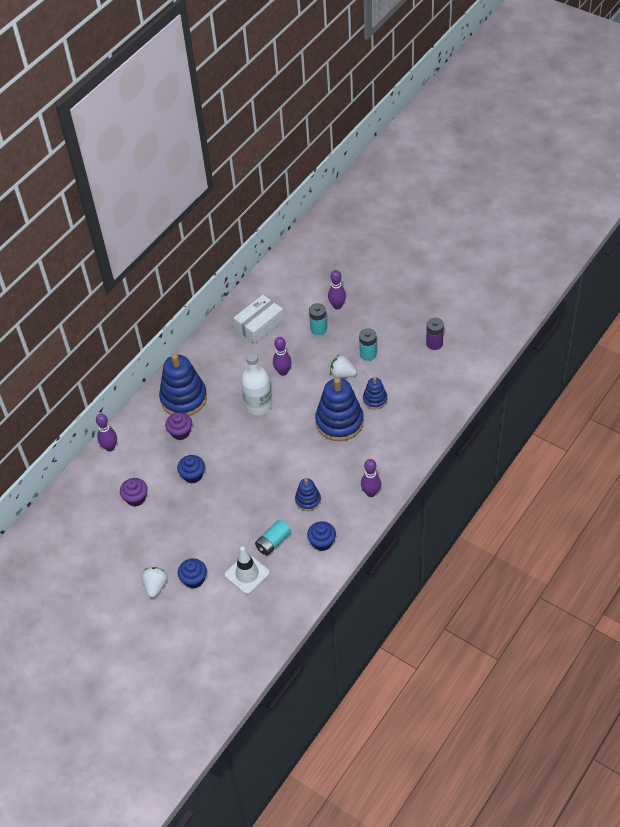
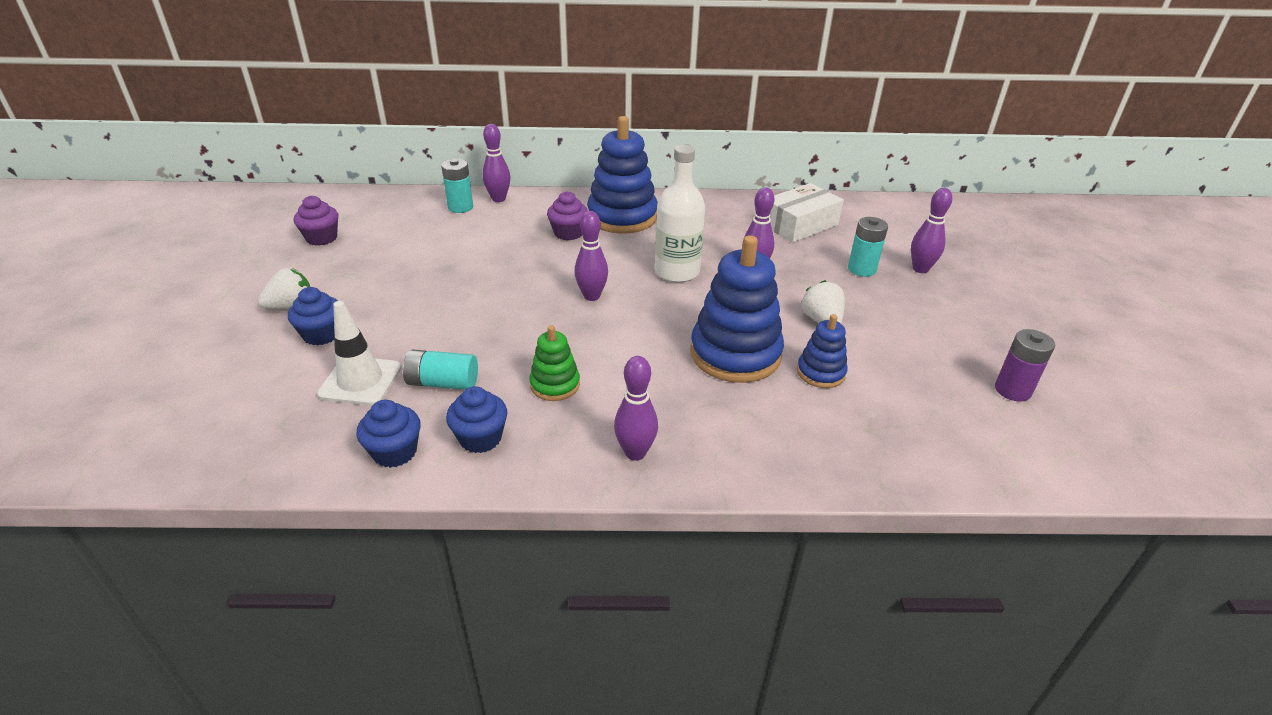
camera: 50 degrees right, 15 degrees down
(136, 498) = (435, 240): purple cupcake -> purple cupcake (322, 238)
(192, 475) = (508, 266): blue cupcake -> blue cupcake (395, 452)
(251, 452) = (591, 296): none -> purple bowling pin
(259, 324) = (799, 225): white box -> white box turned 45 degrees counterclockwise
(308, 500) = (555, 385): blue stacking toy -> green stacking toy
(368, 354) = (888, 329): turquoise battery -> turquoise battery (460, 207)

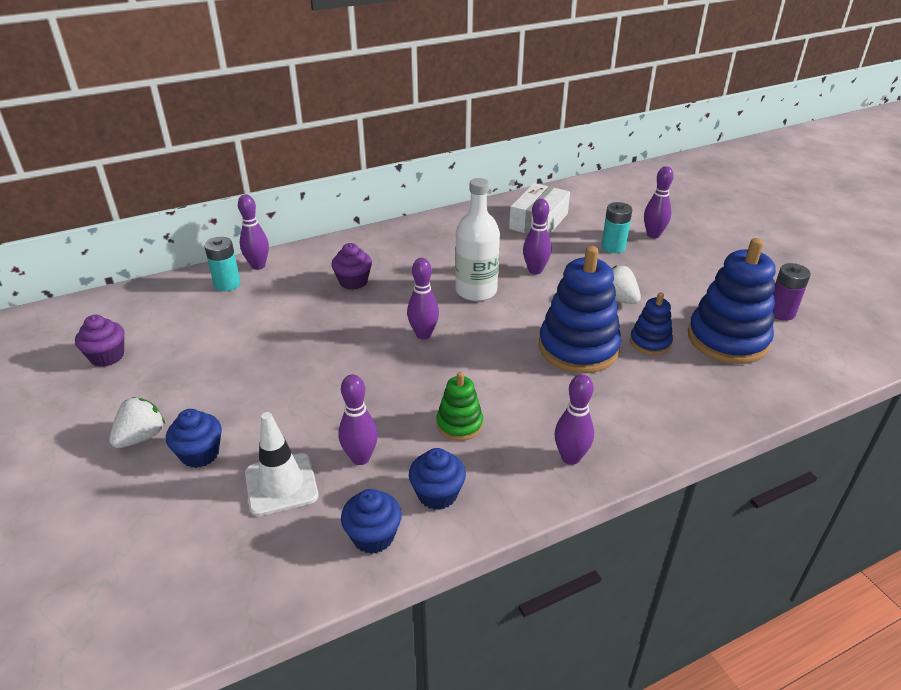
camera: 25 degrees left, 0 degrees up
(442, 383) = (360, 458): turquoise battery -> purple bowling pin
(622, 217) = (388, 253): blue stacking toy -> blue stacking toy (727, 339)

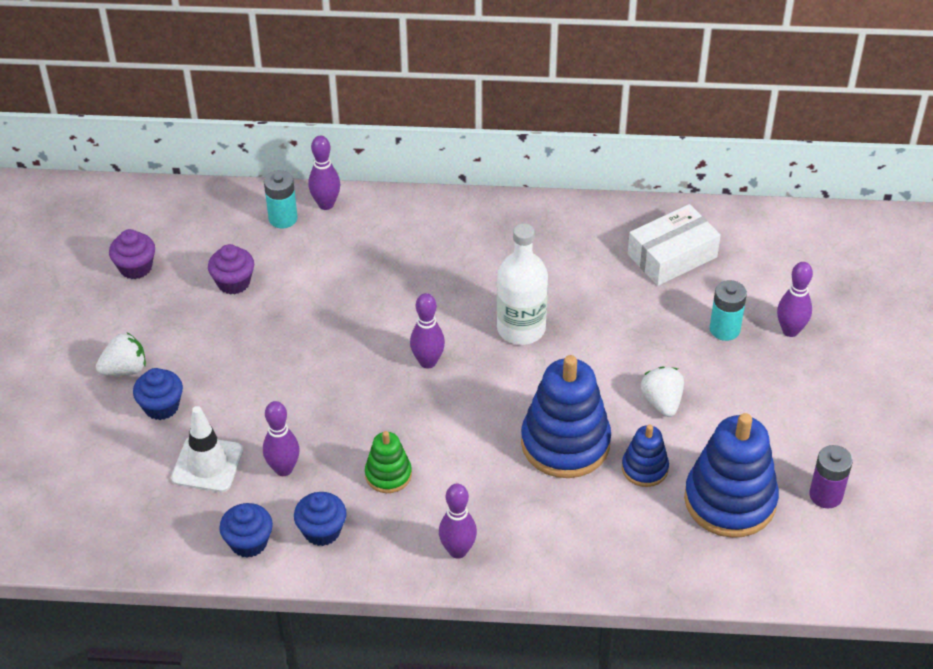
camera: 30 degrees right, 10 degrees up
(353, 282) = (406, 265): purple cupcake -> purple cupcake (233, 282)
(535, 270) = (606, 327): purple bowling pin -> none

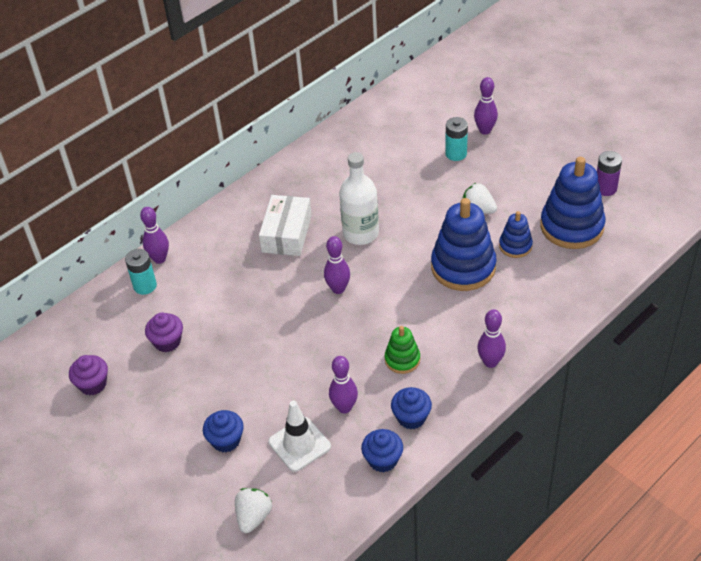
camera: 45 degrees left, 0 degrees up
(125, 369) = (172, 441): white strawberry -> white strawberry (253, 517)
(672, 256) = (381, 140): white box -> white box (286, 233)

